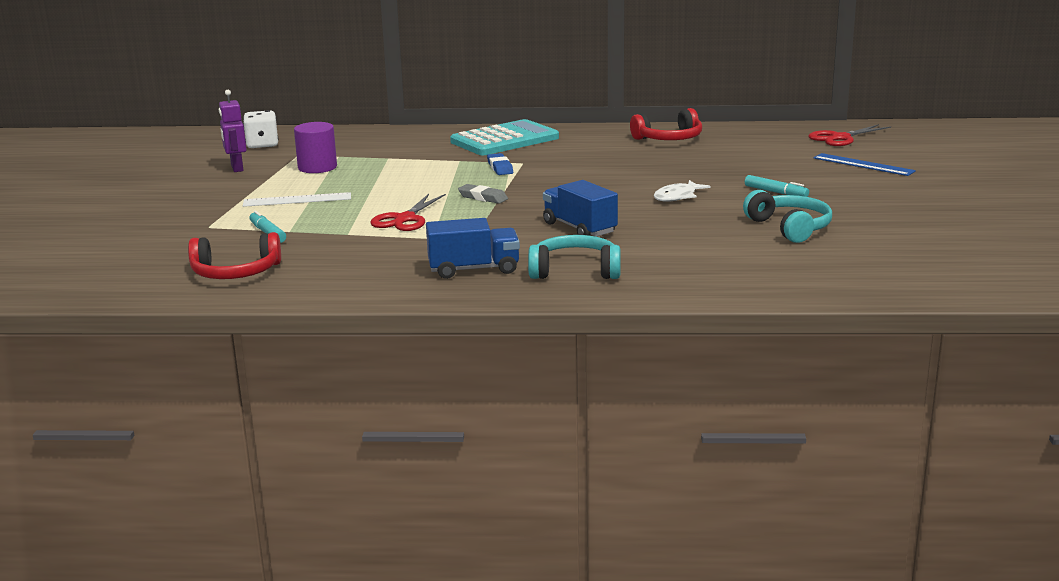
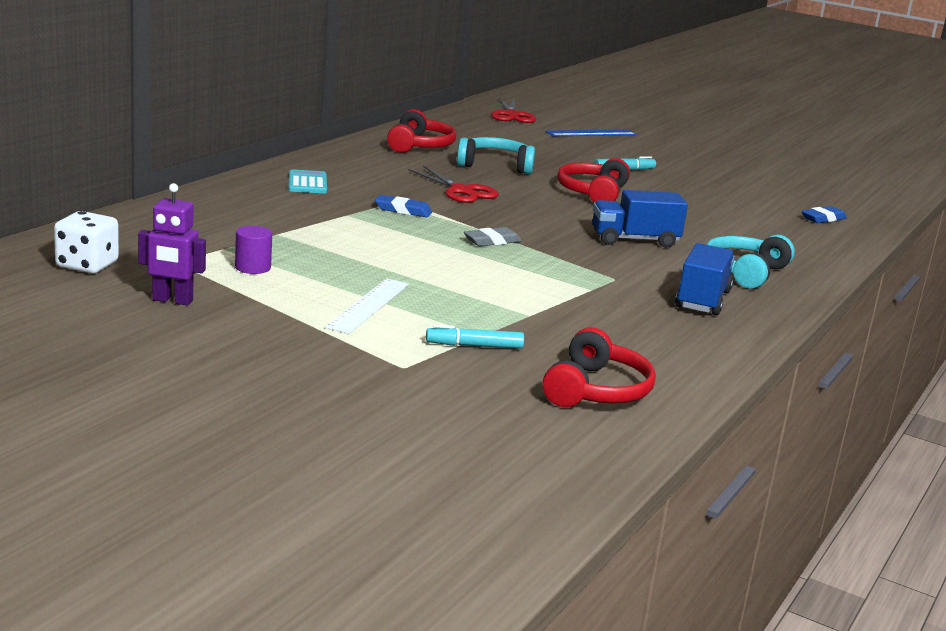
camera: 65 degrees left, 0 degrees up
(317, 167) = (253, 267): purple cylinder -> purple cylinder, size x0.65
(405, 219) = (515, 283): red scissors -> red scissors (461, 191)
(504, 140) = (307, 183): turquoise calculator -> turquoise calculator, size x0.49
(677, 197) = (593, 193): white fish -> red headphones
(790, 227) = (714, 193): turquoise headphones -> turquoise headphones (495, 165)
(817, 273) = (823, 218): none -> blue eraser

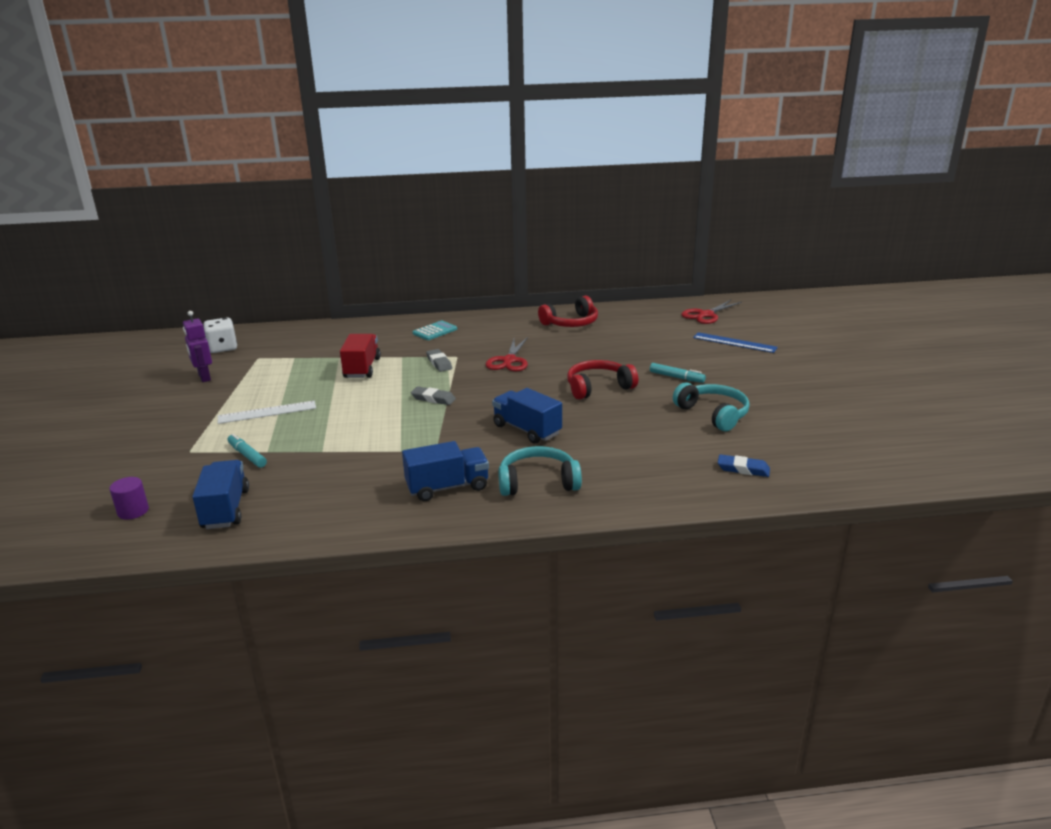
camera: 55 degrees right, 5 degrees up
(253, 267) = (278, 372): purple cylinder -> purple cylinder (133, 511)
(339, 236) = (362, 368): none -> red truck
(403, 210) = (439, 363): blue eraser -> grey eraser
(495, 165) = (583, 349): turquoise headphones -> turquoise headphones (713, 414)
(596, 390) = (226, 509): red headphones -> blue truck

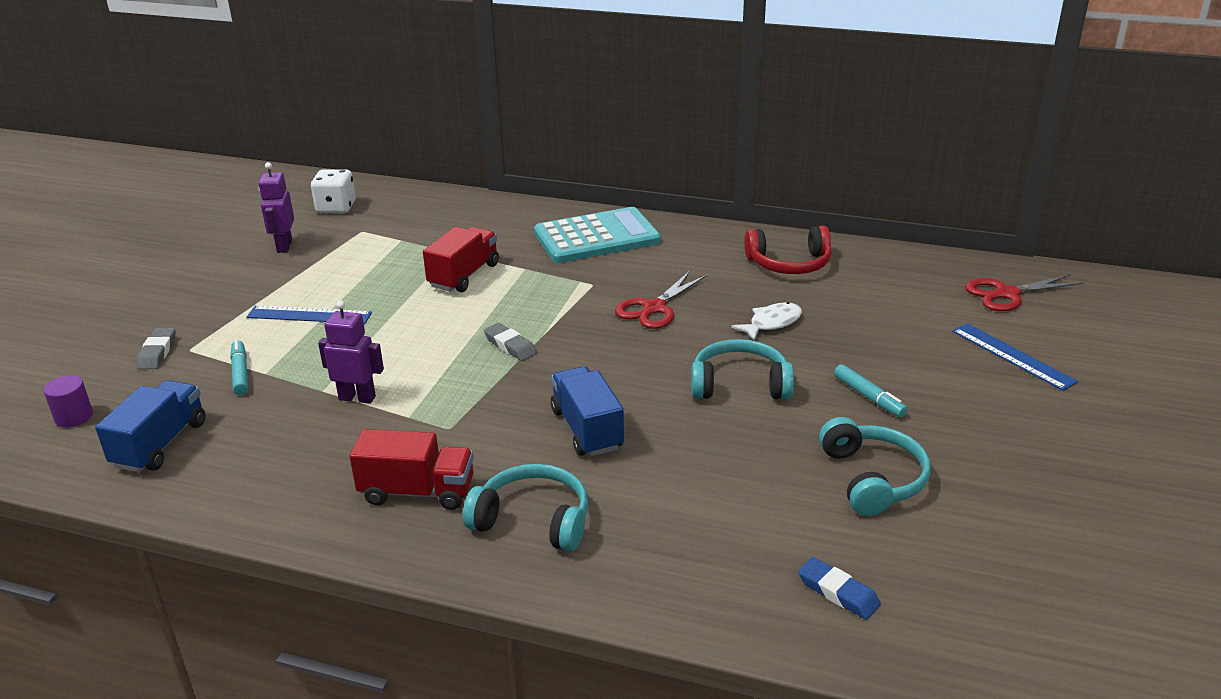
camera: 25 degrees right, 5 degrees up
(267, 412) = (309, 315): white ruler -> blue ruler
(353, 449) = (357, 398): none -> purple robot
(435, 331) = (596, 237): turquoise calculator -> turquoise calculator, size x2.04
(439, 363) = (562, 290): grey eraser -> grey eraser (157, 352)
(447, 487) = (417, 492): blue truck -> red truck
(588, 354) = (772, 323): none -> white fish
(598, 387) = (739, 384): red headphones -> turquoise headphones

